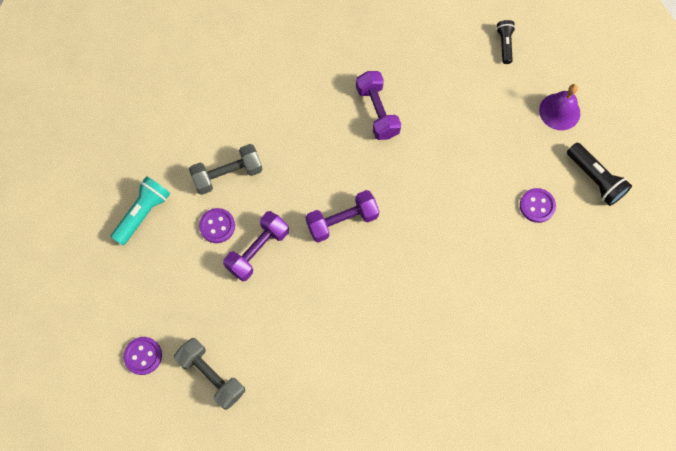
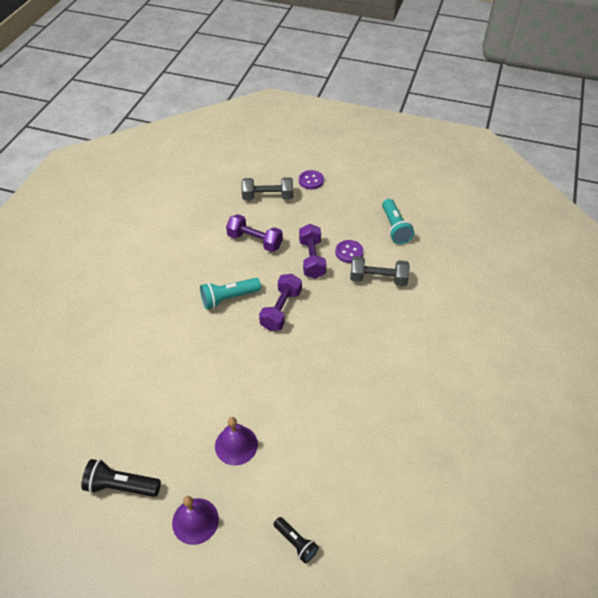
camera: 135 degrees right, 20 degrees down
(228, 175) = (378, 279): grey dumbbell -> grey dumbbell turned 75 degrees clockwise
(375, 275) = (229, 298): none -> turquoise flashlight
(377, 112) = (335, 393): purple dumbbell -> purple dumbbell (255, 241)
(487, 138) = (236, 445): none -> purple bell
(537, 206) = (154, 425): purple button -> none

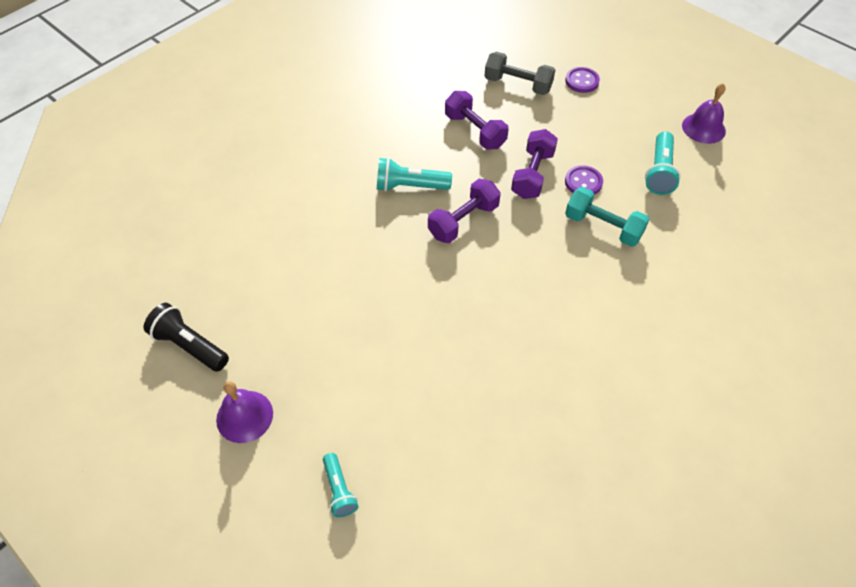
camera: 25 degrees right, 5 degrees up
(236, 445) = (331, 353): purple bell -> purple bell (703, 128)
(296, 542) = (339, 490): black flashlight -> turquoise flashlight
(378, 279) = (603, 227): grey dumbbell -> turquoise dumbbell

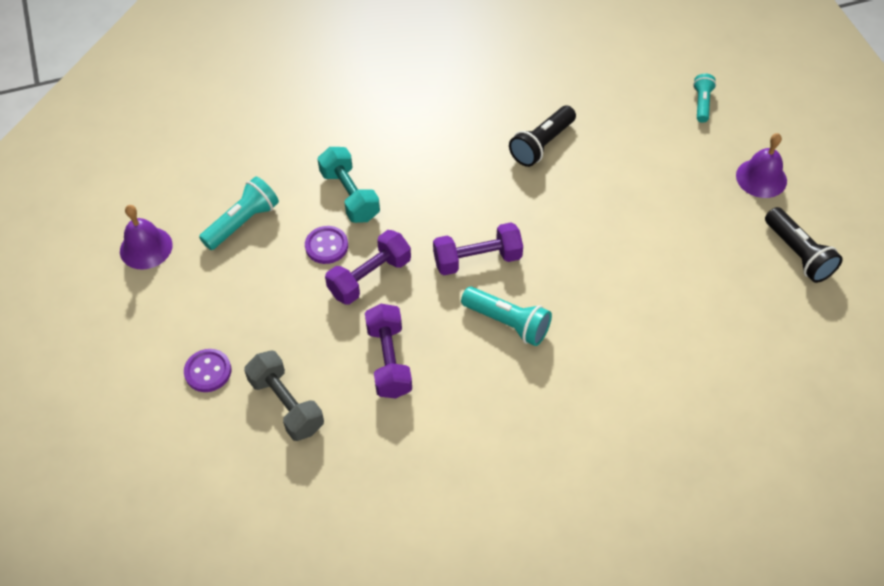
camera: 150 degrees left, 0 degrees up
(478, 352) = (542, 144): none -> black flashlight

